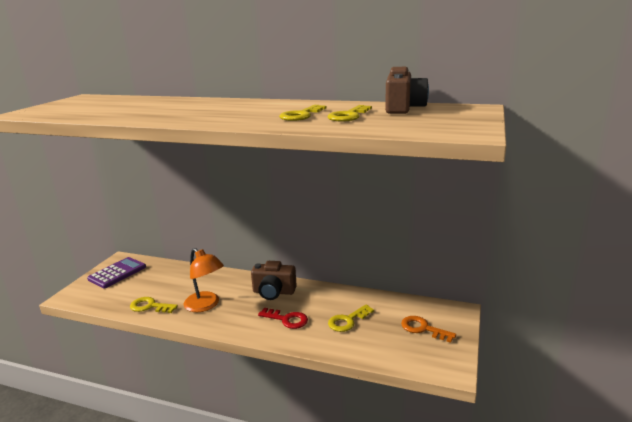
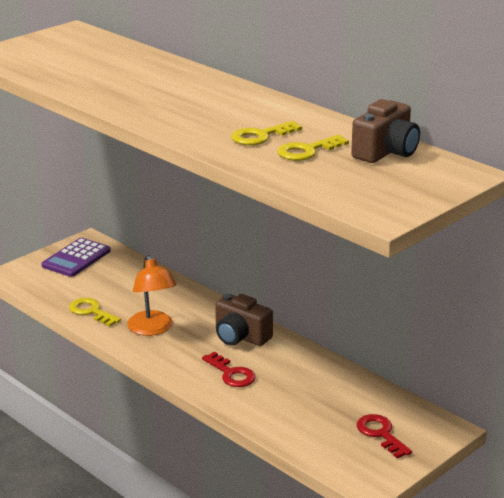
camera: 25 degrees right, 5 degrees up
(117, 273) = (76, 258): purple calculator -> purple calculator turned 150 degrees clockwise
(348, 321) = (300, 397): yellow key -> none
(423, 329) = (381, 434): orange key -> red key

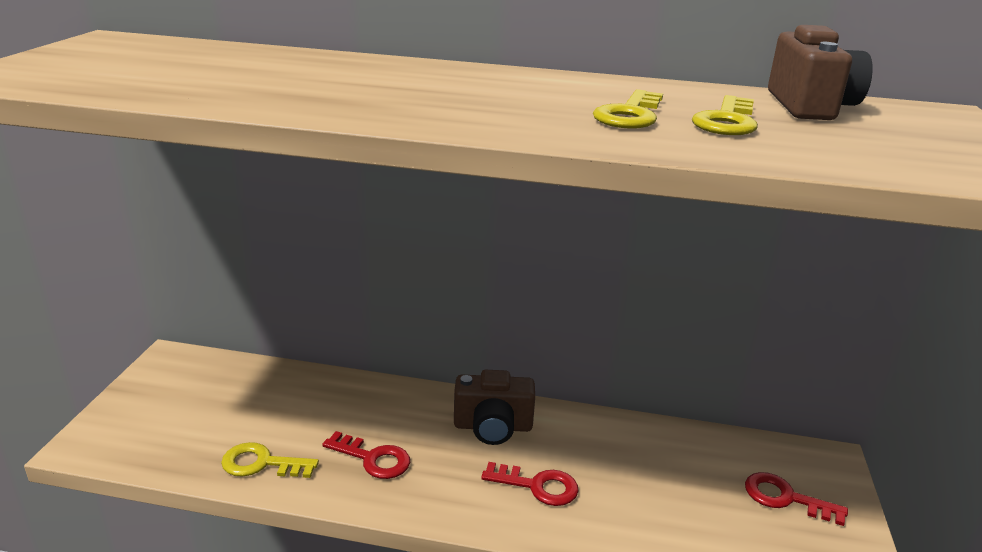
camera: 35 degrees left, 0 degrees up
(76, 258) = (172, 389): purple calculator -> none
(152, 329) = (373, 459): orange lamp -> red key

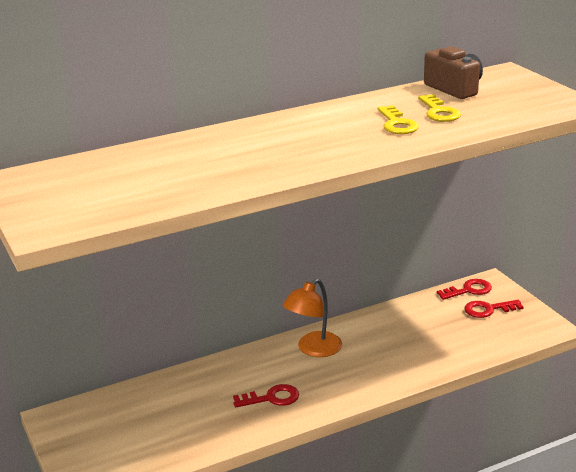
camera: 35 degrees left, 0 degrees up
(262, 463) = (213, 434): yellow key -> none
(493, 427) = (313, 349): brown camera -> orange lamp
(537, 486) = (373, 364): red key -> red key (468, 290)

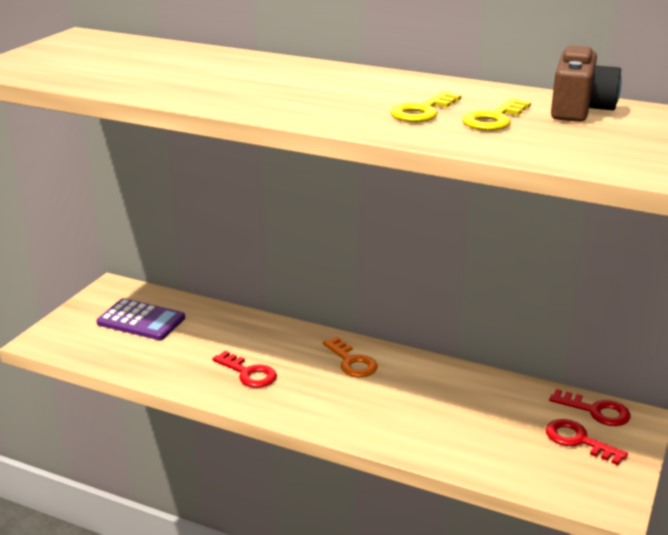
camera: 50 degrees right, 0 degrees up
(129, 421) = (141, 320): none -> purple calculator
(313, 349) = (352, 362): orange lamp -> orange key

